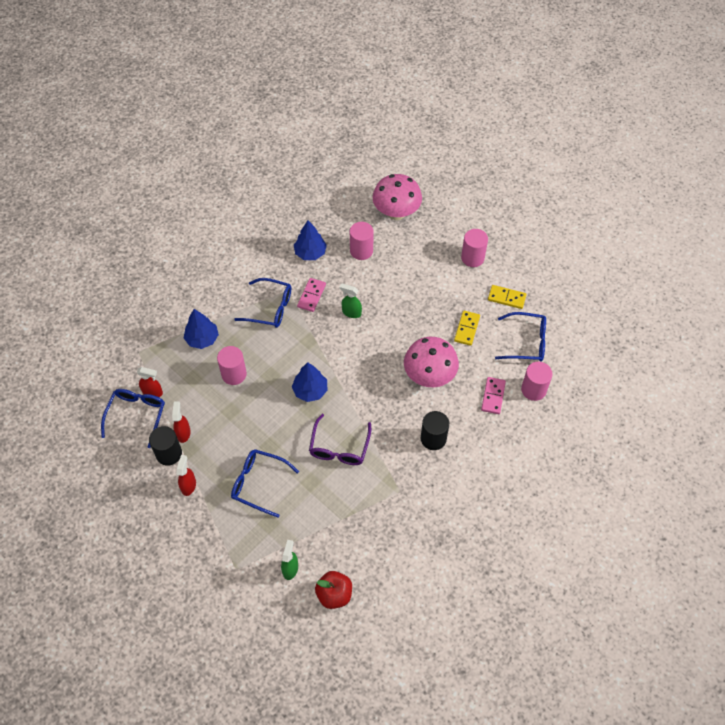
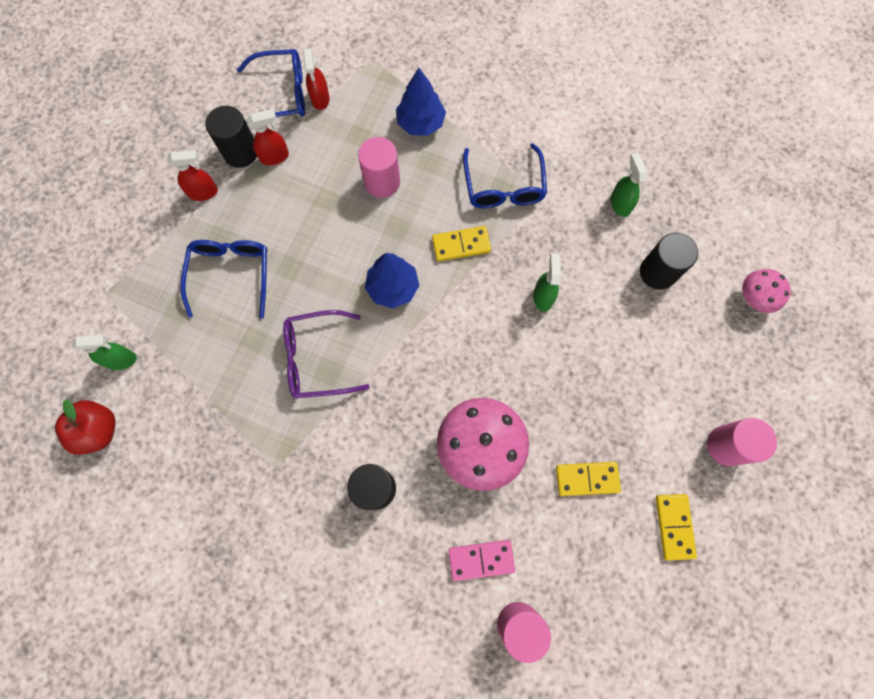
camera: 70 degrees right, 15 degrees up
(298, 344) = (461, 245): none -> yellow domino
(310, 253) = (620, 204): blue tree -> green spray bottle
(311, 296) = (547, 232): pink domino -> none
(361, 251) = (658, 272): pink cylinder -> black cylinder
(396, 213) = (753, 298): pink mushroom -> pink mushroom, size x0.54
(526, 342) = (603, 586): blue glasses -> none

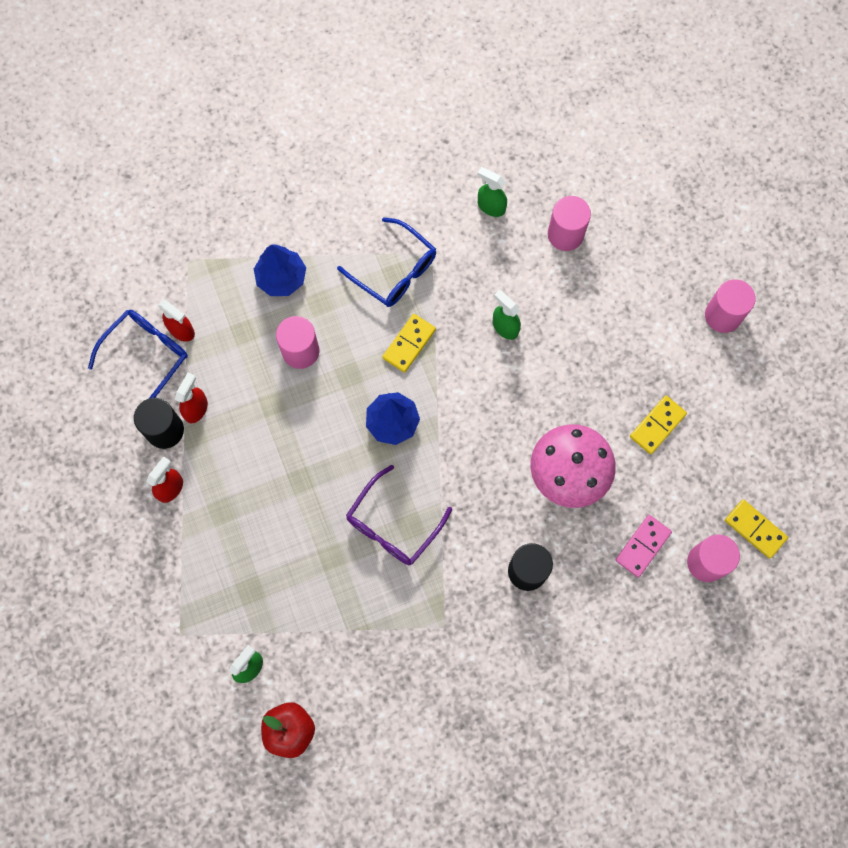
camera: 45 degrees left, 0 degrees up
(231, 274) = (262, 528): blue glasses -> none
(658, 272) = (565, 234): black cylinder -> pink cylinder
(674, 526) = (740, 402): yellow domino -> yellow domino (755, 529)
(753, 298) = (646, 193): pink mushroom -> none

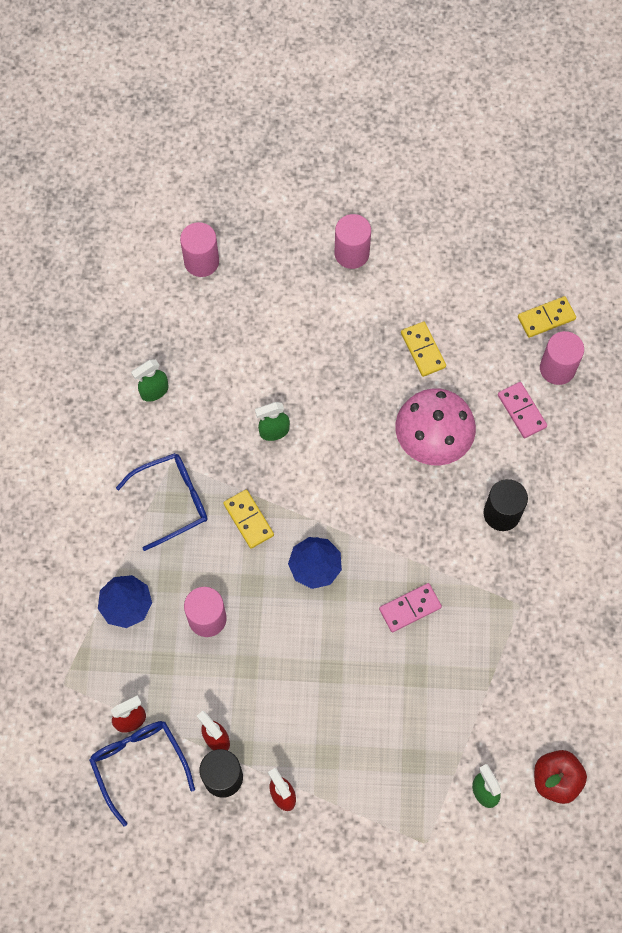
camera: 65 degrees left, 5 degrees down
(393, 525) = (410, 608): purple glasses -> pink domino
(565, 234) = (213, 342): pink cylinder -> pink cylinder (201, 261)

